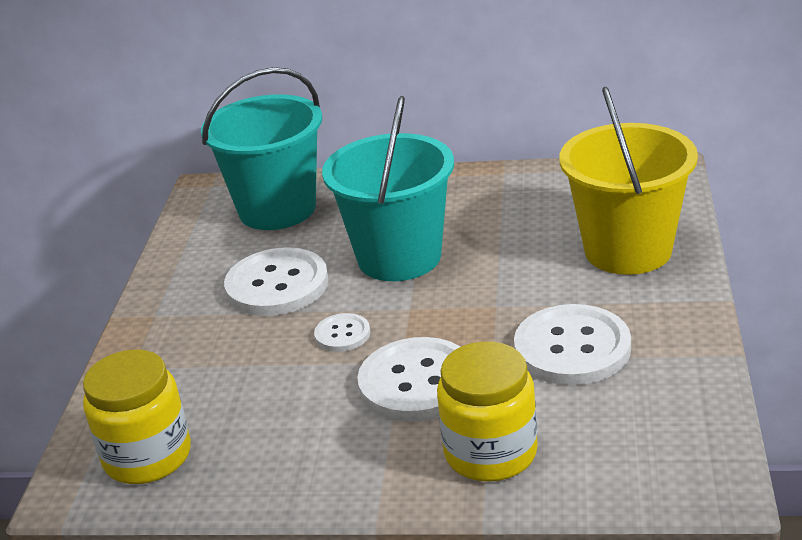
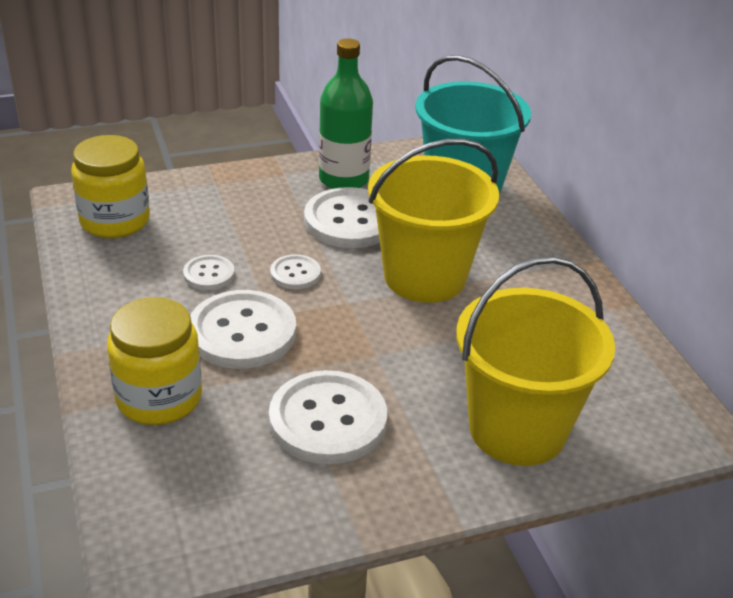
camera: 60 degrees right, 5 degrees up
(200, 277) = (343, 180): none -> green bottle
(304, 394) = (209, 274): none -> white button
(399, 257) = (424, 277): turquoise bucket -> yellow bucket

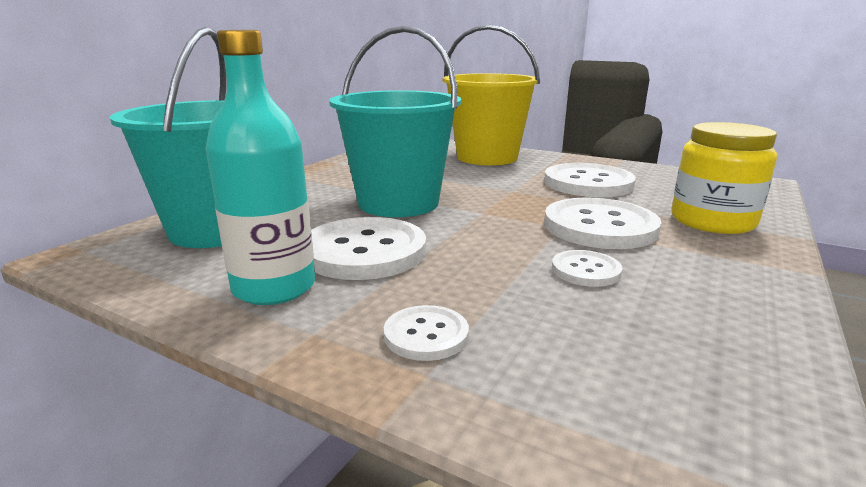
camera: 130 degrees left, 15 degrees down
(115, 221) = (678, 395): yellow jar -> none
(295, 273) = (495, 239): white button -> white button (426, 335)
(343, 180) = (274, 287): green bottle -> turquoise bottle
(424, 277) = (398, 203): yellow bucket -> turquoise bucket

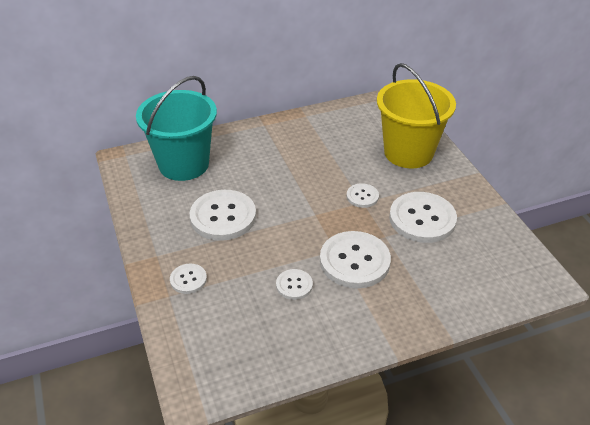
camera: 40 degrees right, 20 degrees up
(274, 287) = (167, 222): turquoise bottle -> none
(398, 203) = (285, 182): turquoise bucket -> none
(504, 188) = (362, 196): none -> white button
(712, 221) = (425, 294): yellow jar -> none

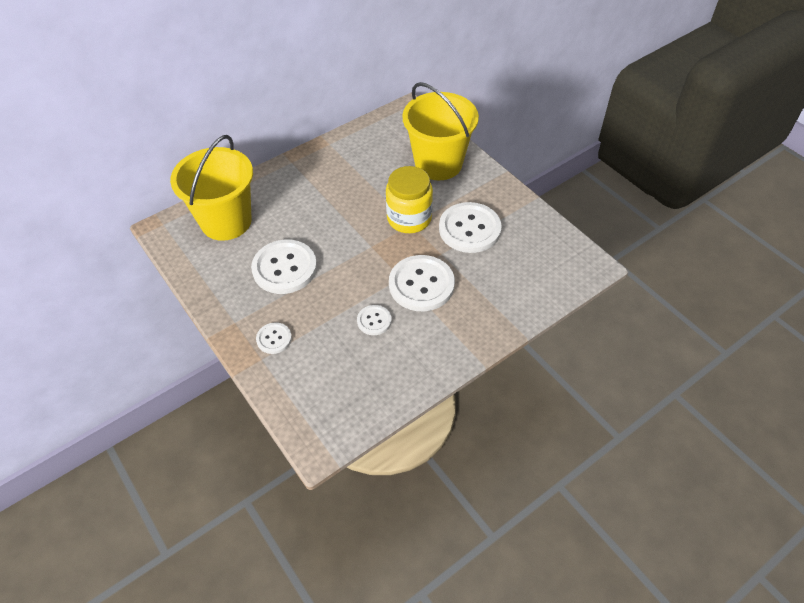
camera: 15 degrees left, 10 degrees up
(184, 164) = (226, 221): turquoise bucket -> yellow bucket
(362, 196) = (409, 218): white button -> yellow jar

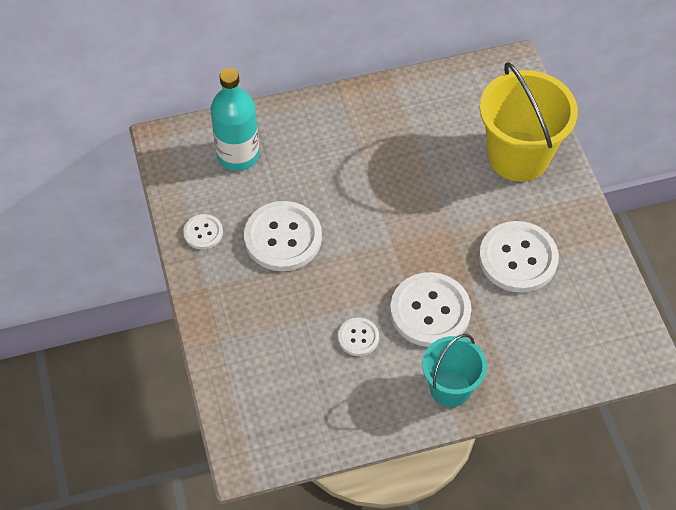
camera: 20 degrees right, 5 degrees up
(226, 221) = (238, 155): yellow bucket -> turquoise bottle
(274, 339) = (241, 321): white button -> white button (203, 232)
(409, 218) = (451, 220): yellow jar -> none
(461, 334) = (450, 388): none -> turquoise bucket

